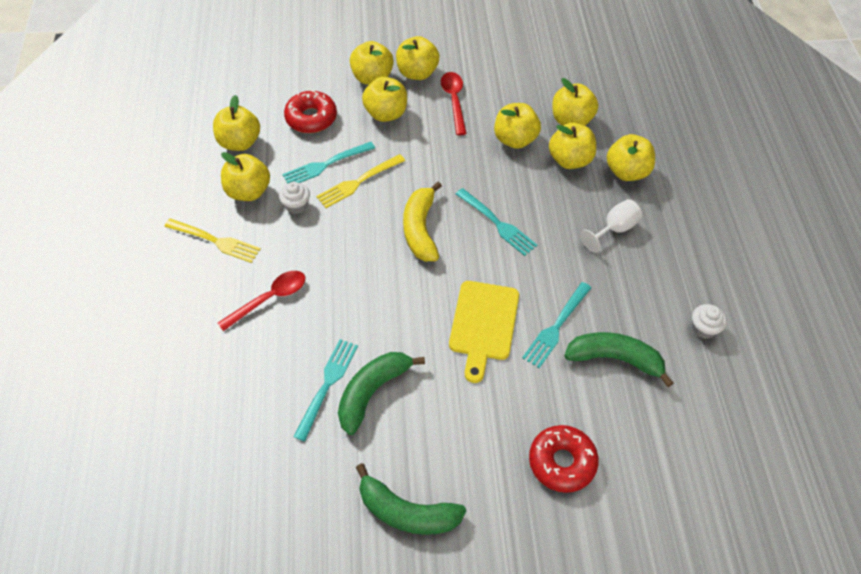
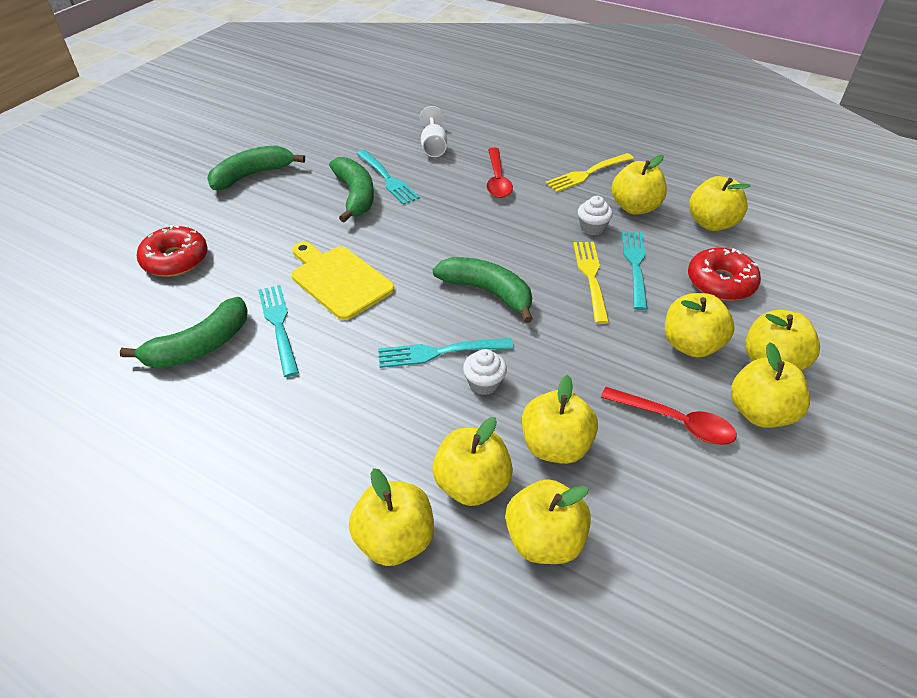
camera: 125 degrees right, 10 degrees down
(420, 229) = (487, 292): yellow banana -> green banana
(614, 229) = (327, 454): white goblet -> white goblet (433, 147)
(704, 328) = (131, 442): white cupcake -> white cupcake (484, 383)

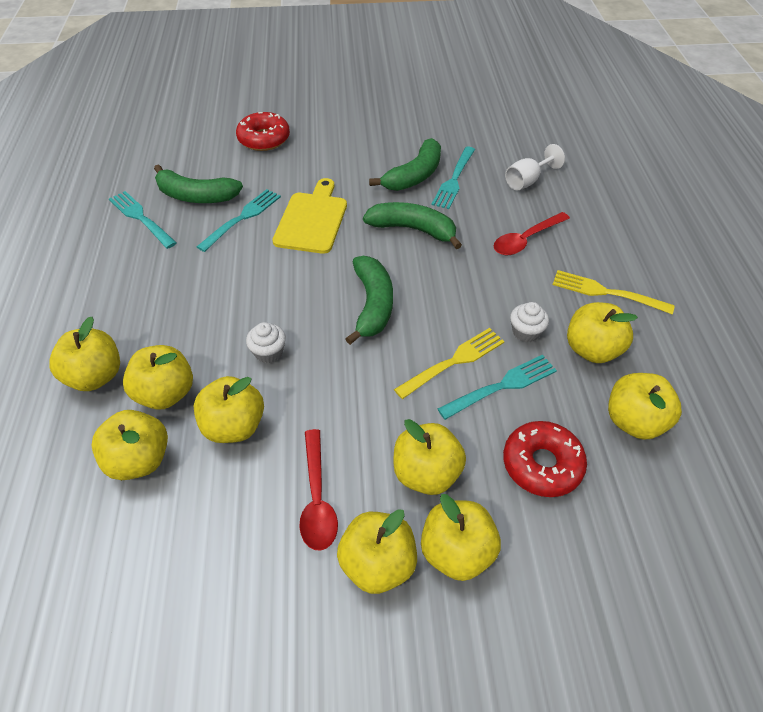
camera: 55 degrees right, 5 degrees up
(252, 175) = (383, 117): green banana -> green banana (413, 229)
(439, 352) = (281, 311): turquoise fork -> turquoise fork (141, 218)

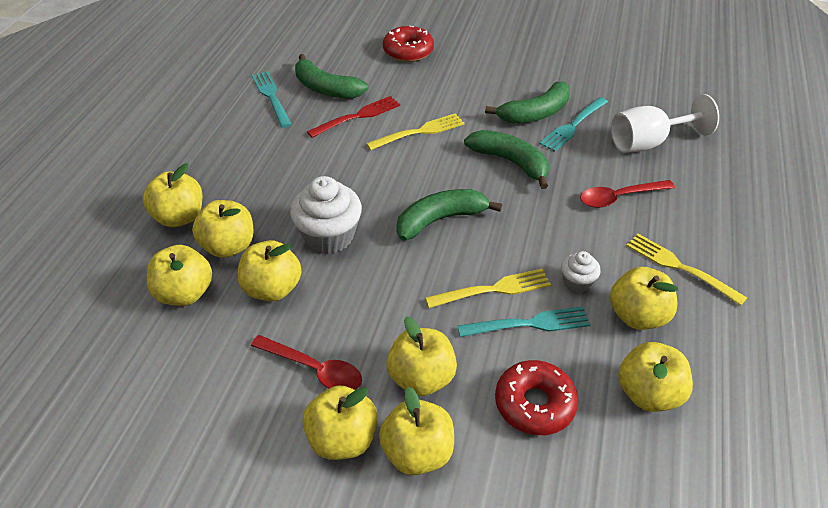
camera: 20 degrees right, 5 degrees down
(242, 218) = (357, 116): turquoise fork -> red fork
(268, 352) = (329, 236): white cupcake -> white cupcake, size x1.90
(312, 220) = (419, 132): yellow cutting board -> yellow fork
(317, 499) = (315, 369): red spoon -> red spoon turned 75 degrees counterclockwise
(372, 305) = (440, 220): green banana -> green banana turned 135 degrees counterclockwise
(527, 181) = (647, 143): white goblet -> white goblet, size x1.54

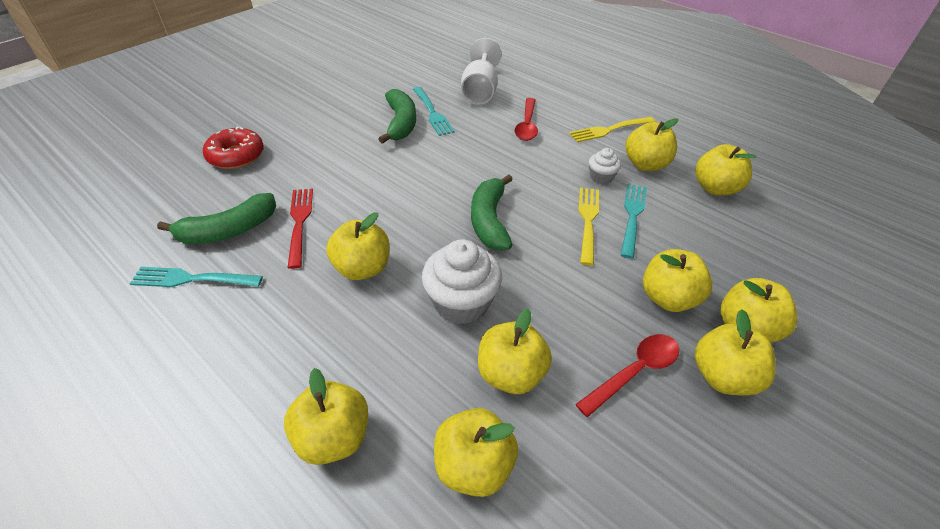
camera: 65 degrees left, 0 degrees up
(228, 246) = (421, 396): yellow apple -> yellow apple (362, 268)
(419, 132) = (363, 191): yellow fork -> none
(510, 162) = (448, 157): green banana -> none
(534, 404) = (711, 244): red donut -> none

